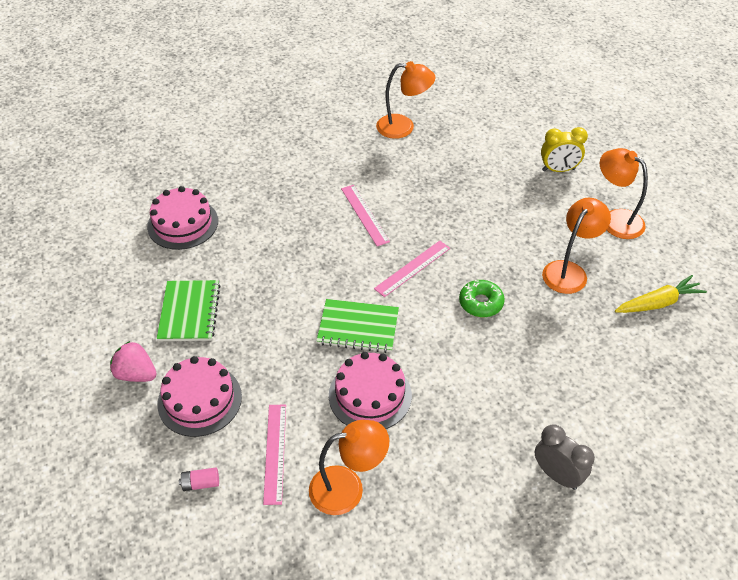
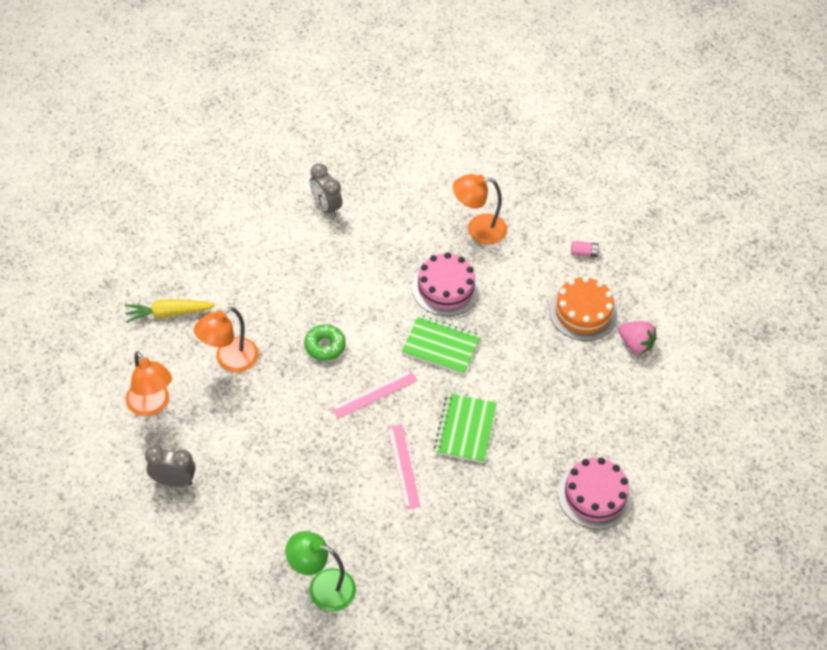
camera: 170 degrees left, 5 degrees up
(189, 312) = (589, 392): green notebook -> green notebook (465, 429)
(199, 400) = (583, 312): pink cake -> orange cake
(275, 453) = (527, 262): pink ruler -> none
(403, 127) = (322, 587): orange lamp -> green lamp
(558, 170) = (173, 481): yellow clock -> grey clock

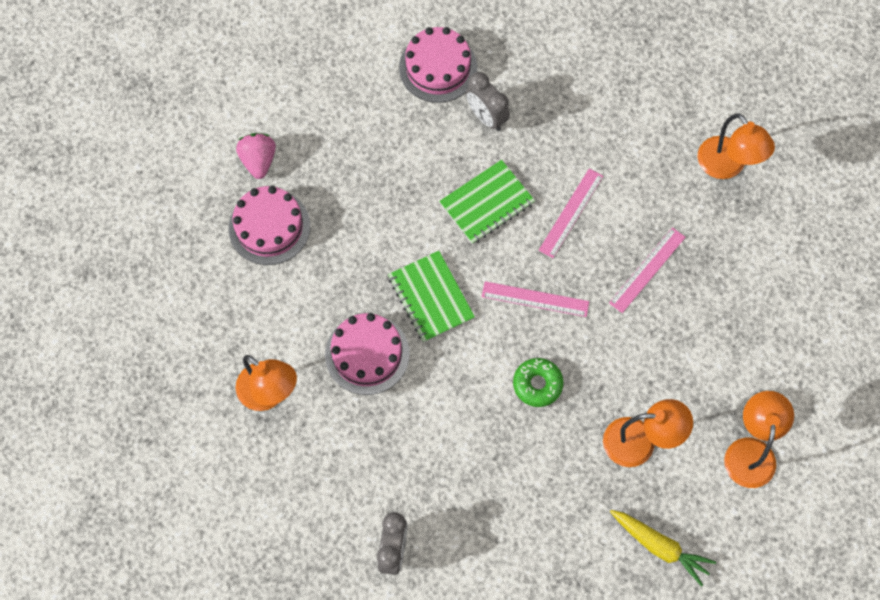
camera: 135 degrees left, 15 degrees up
(173, 481) = (784, 356): grey clock -> grey clock (486, 117)
(316, 468) = (647, 270): none -> pink ruler
(322, 587) = (727, 166): green lamp -> orange lamp
(583, 312) = (269, 227): orange cake -> pink cake
(584, 253) = (200, 284): pink battery -> none

